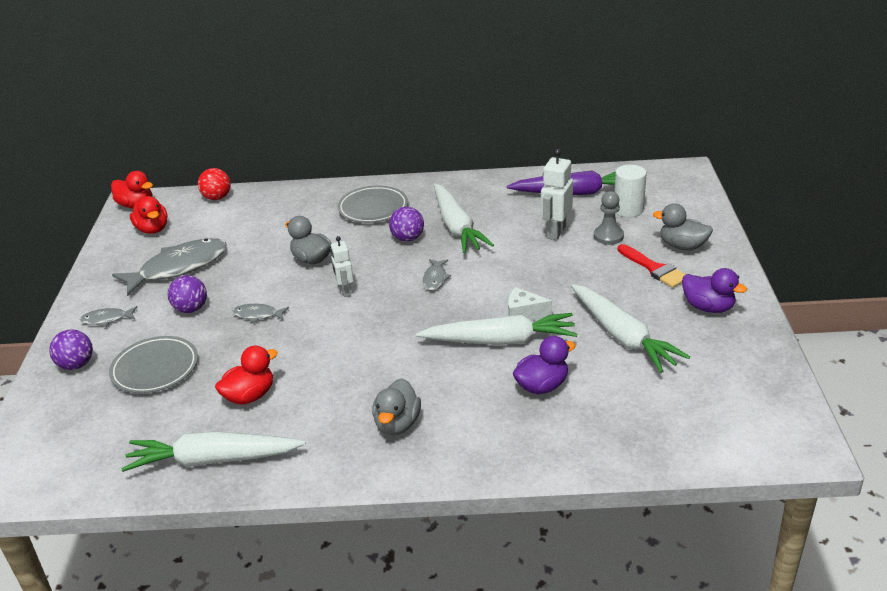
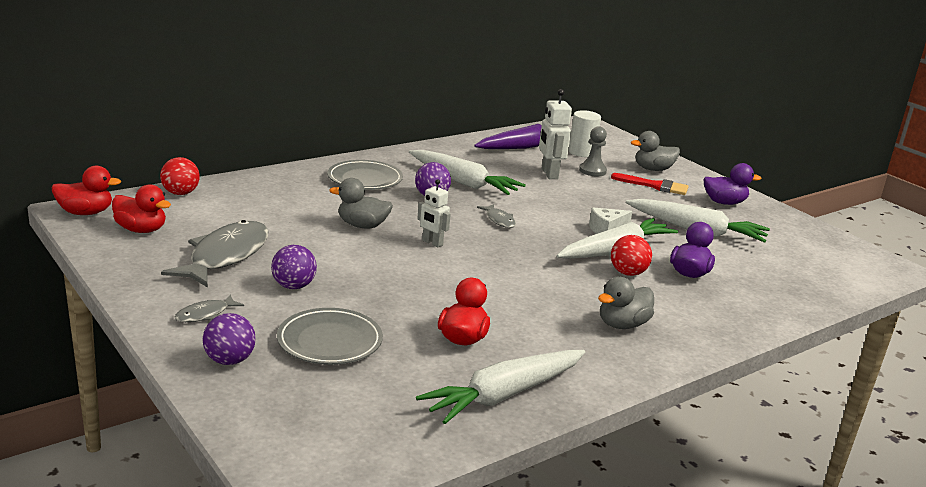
camera: 40 degrees left, 10 degrees down
(258, 315) = (374, 277): grey fish -> none
(397, 424) = (622, 324): grey duck -> grey duck turned 75 degrees clockwise
(479, 369) = (628, 273): none -> red ball

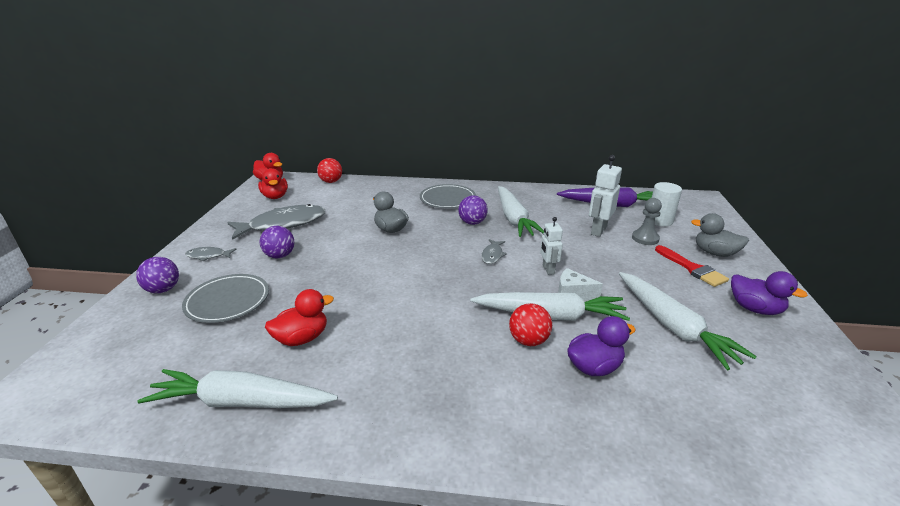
camera: 45 degrees right, 5 degrees up
(432, 243) = (413, 256): white robot -> white robot (548, 270)
(622, 324) = (440, 388): grey duck -> none

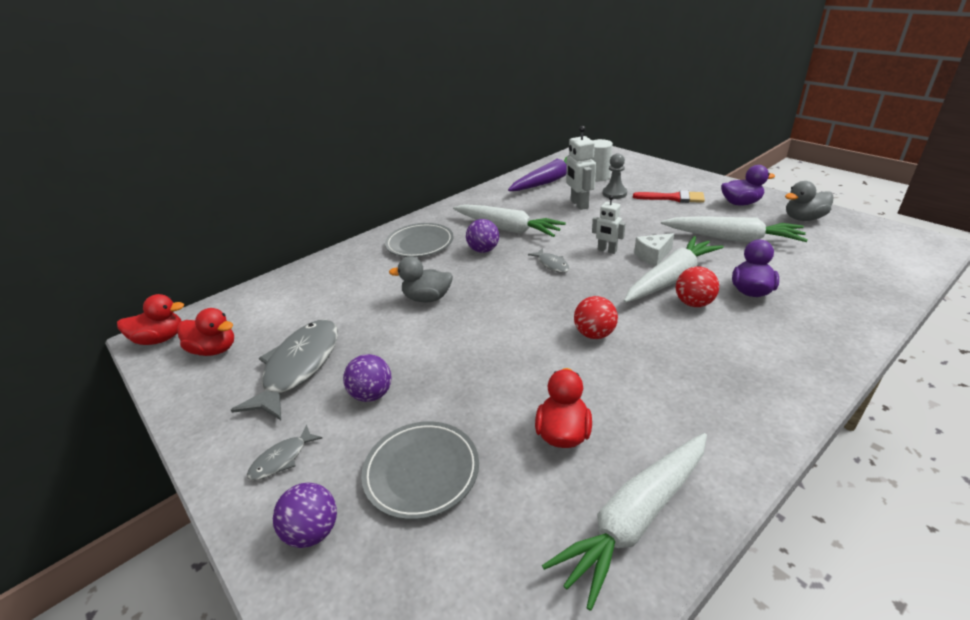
camera: 45 degrees left, 5 degrees up
(331, 181) = (252, 295): red ball -> red ball (594, 334)
(714, 253) = (664, 181): grey duck -> grey duck (803, 218)

